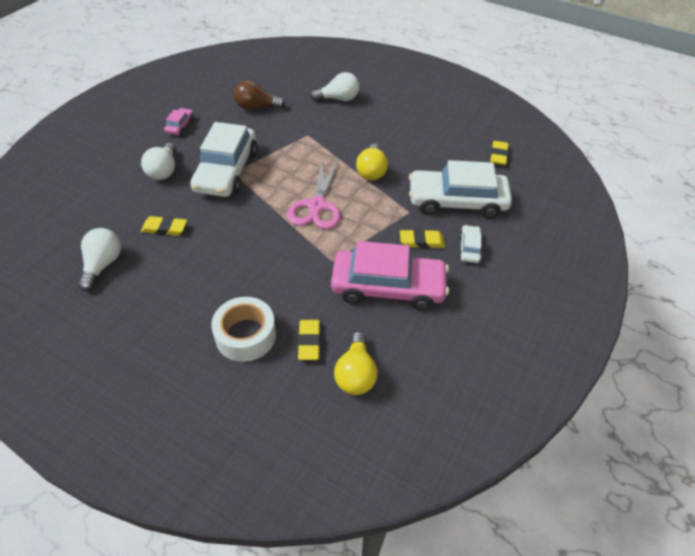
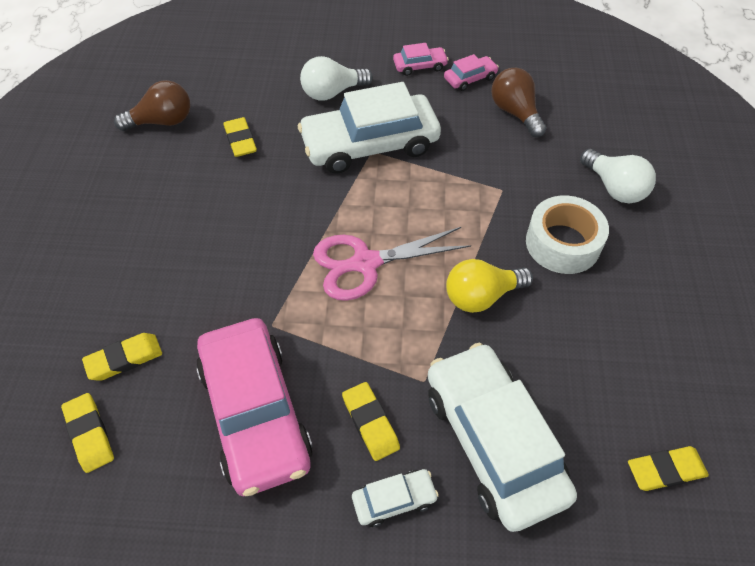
camera: 65 degrees right, 5 degrees up
(103, 265) = (162, 121): white light bulb -> brown light bulb
(212, 111) = (470, 78): none -> pink car
(245, 335) = (111, 290): white tape -> white tape (562, 243)
(355, 374) = (89, 434): yellow light bulb -> yellow eraser

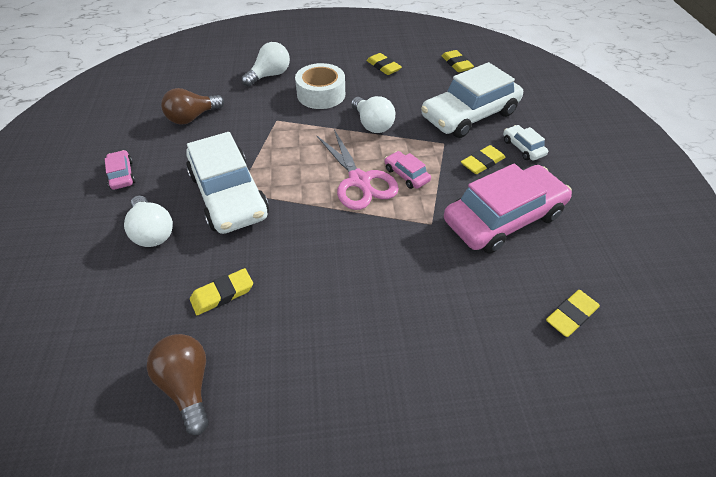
camera: 100 degrees left, 5 degrees down
(124, 359) = (499, 313): yellow eraser -> yellow eraser (383, 67)
(470, 78) = (146, 143): pink car -> pink car (406, 175)
(481, 296) = (372, 124): yellow light bulb -> white light bulb

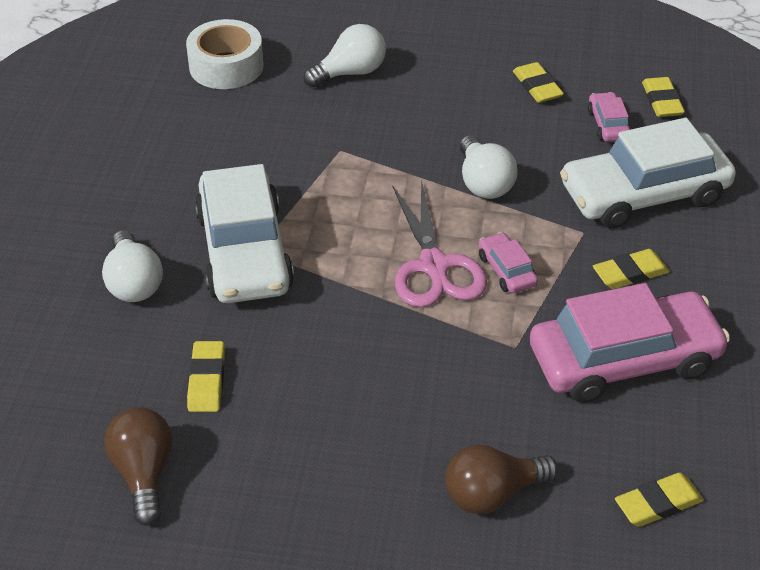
camera: 15 degrees right, 5 degrees down
(122, 175) = (105, 195): pink car -> pink car (608, 124)
(193, 117) = (218, 125): brown light bulb -> brown light bulb (492, 494)
(222, 294) = (207, 380): yellow eraser -> yellow eraser turned 75 degrees counterclockwise
(321, 94) = (420, 119): white tape -> white tape (226, 66)
(523, 148) = (705, 262): white car -> none

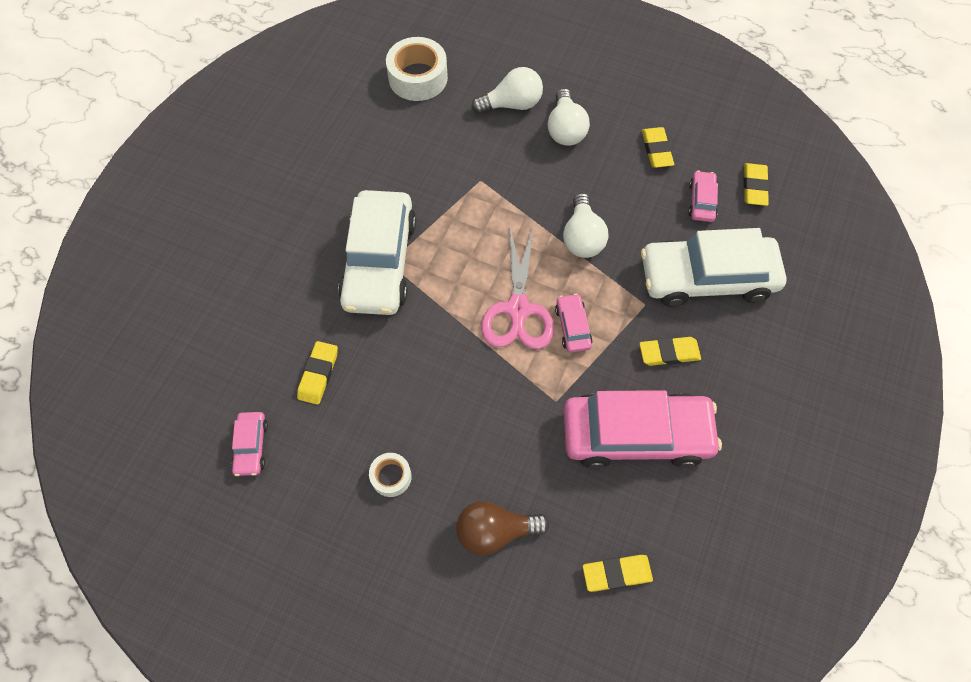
camera: 15 degrees right, 20 degrees up
(133, 283) = (291, 272): white light bulb -> white light bulb (565, 129)
(144, 474) = (251, 446): brown light bulb -> pink car
(339, 466) = (391, 476): none -> white tape

